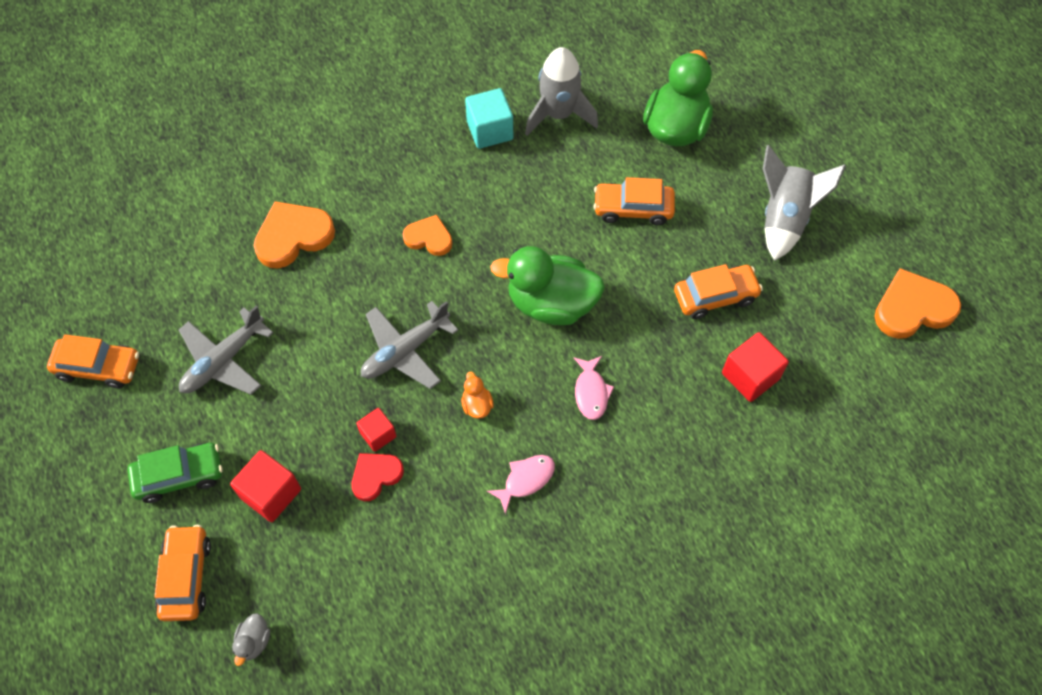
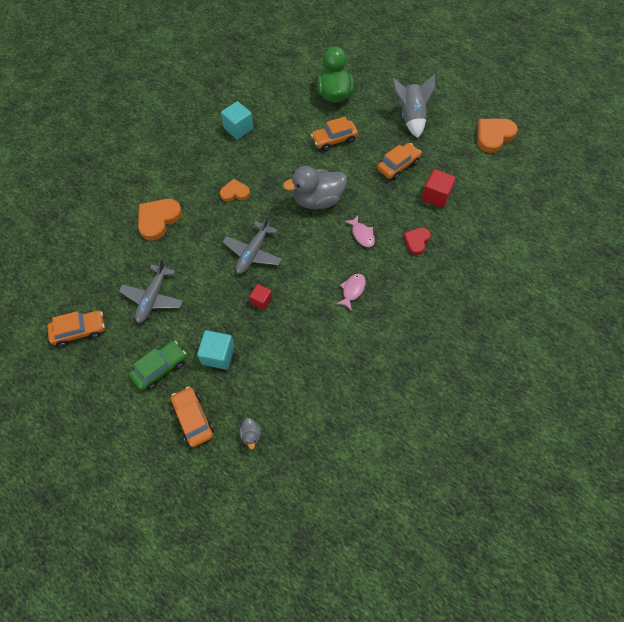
camera: 25 degrees left, 0 degrees up
(271, 493) = (218, 355): red cube -> turquoise cube
(375, 476) = (271, 321): red heart -> red heart (416, 241)
(477, 405) = (306, 264): orange duck -> none
(551, 303) = (317, 200): green duck -> grey duck
(558, 114) = (270, 108): grey rocket -> none

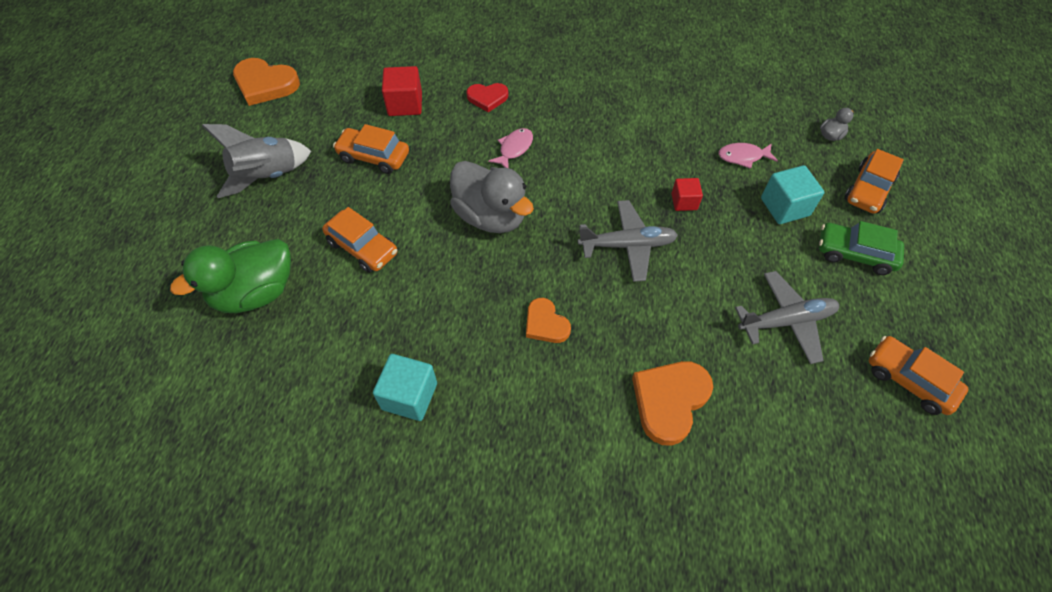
camera: 120 degrees left, 5 degrees down
(158, 219) = (669, 401): orange heart -> orange heart turned 120 degrees clockwise
(352, 290) = (599, 126): pink fish -> pink fish (743, 157)

